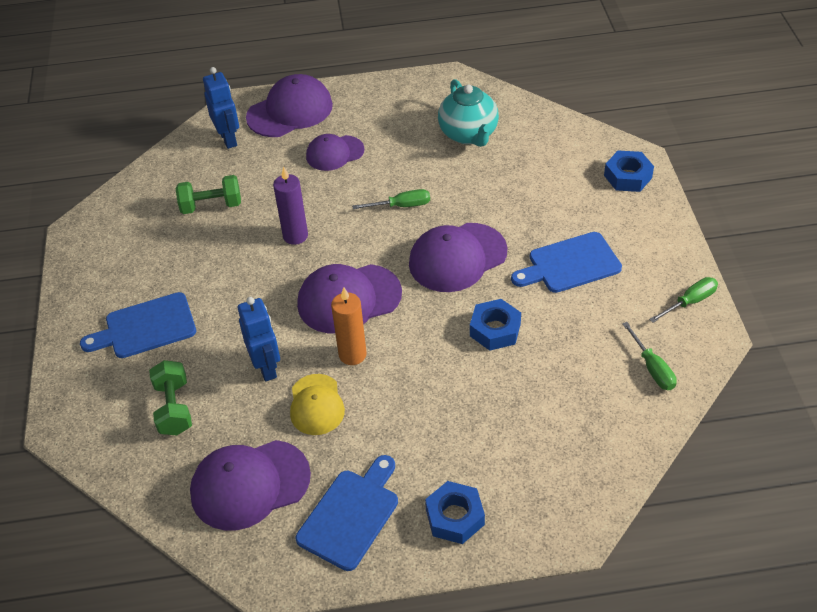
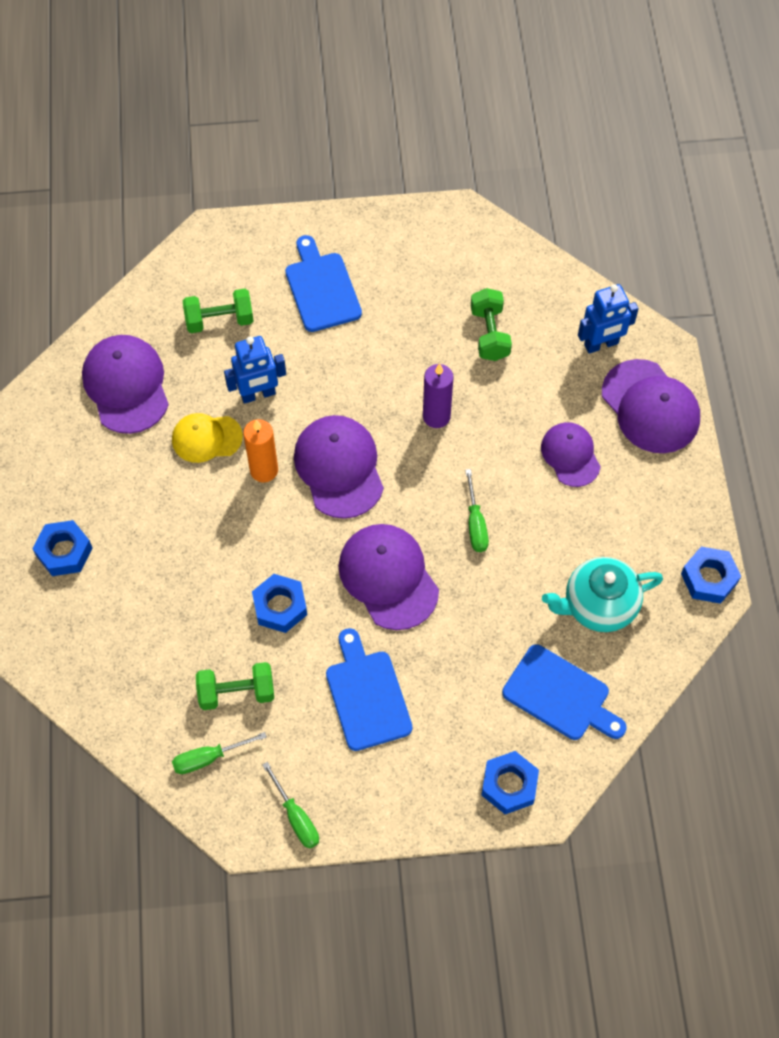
camera: 90 degrees right, 15 degrees up
(351, 515) = (81, 466): blue cutting board -> blue cutting board (560, 695)
(439, 80) = (709, 578): none -> blue nut
(585, 354) = (236, 692): none -> green dumbbell

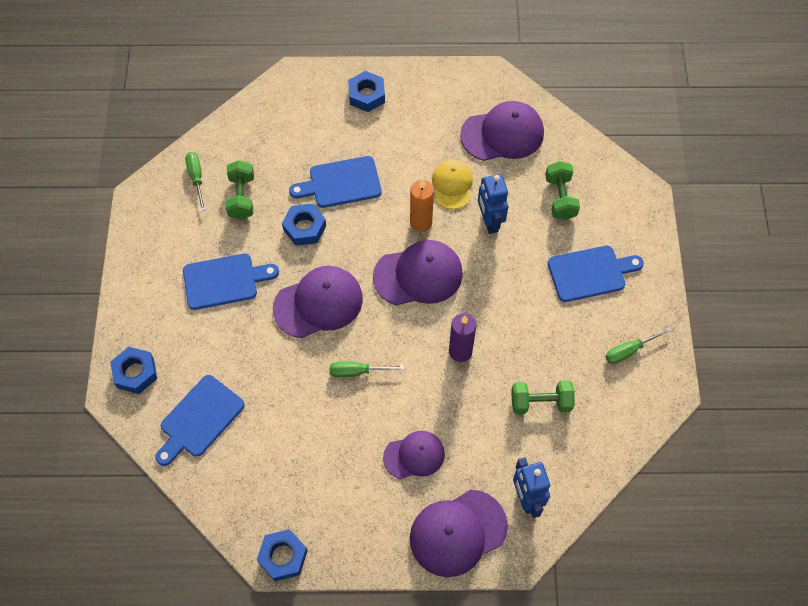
camera: 95 degrees right, 0 degrees up
(209, 569) = (341, 183): none -> blue cutting board
(296, 817) = (142, 230): green screwdriver -> green screwdriver (629, 351)
(598, 605) = (271, 459): turquoise teapot -> none

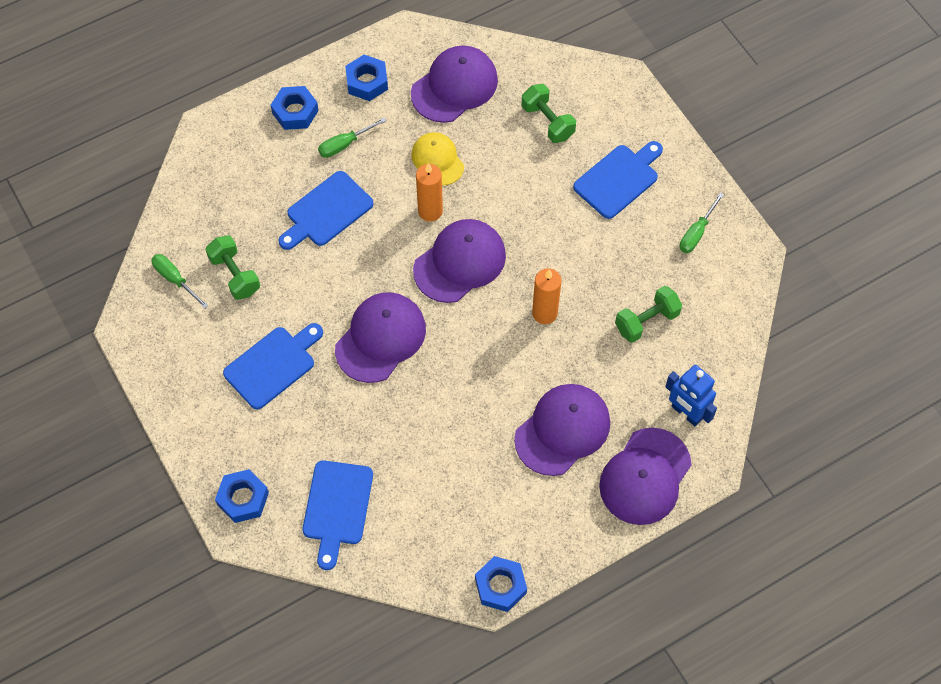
camera: 30 degrees left, 0 degrees up
(304, 228) = (319, 273): blue nut -> blue nut (367, 82)
(357, 372) = (460, 383): green screwdriver -> green screwdriver (345, 144)
(414, 455) = (562, 430): purple cap -> purple cap, size x1.57
(460, 351) = (544, 313): purple candle -> orange candle
(489, 222) = (495, 178): blue robot -> none

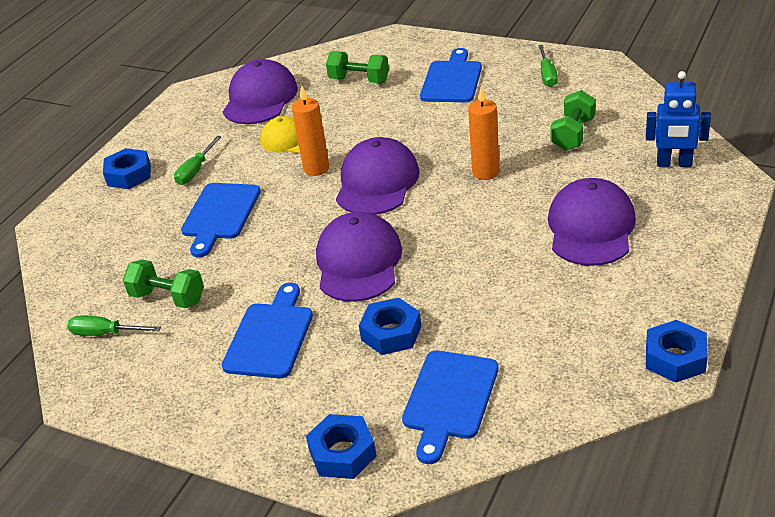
camera: 30 degrees left, 25 degrees down
(337, 507) = (449, 399): blue cutting board -> blue cutting board turned 45 degrees clockwise
(367, 82) = (179, 130): blue nut -> blue nut (391, 333)
(645, 476) = (695, 215): purple cap -> none

